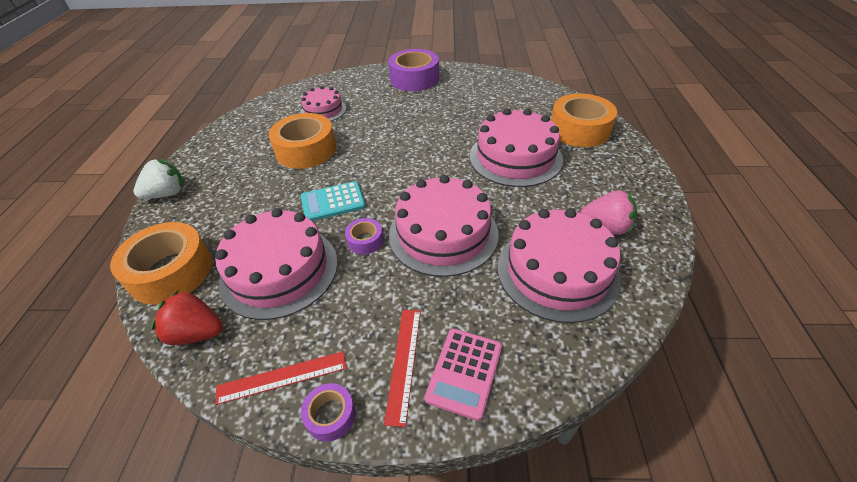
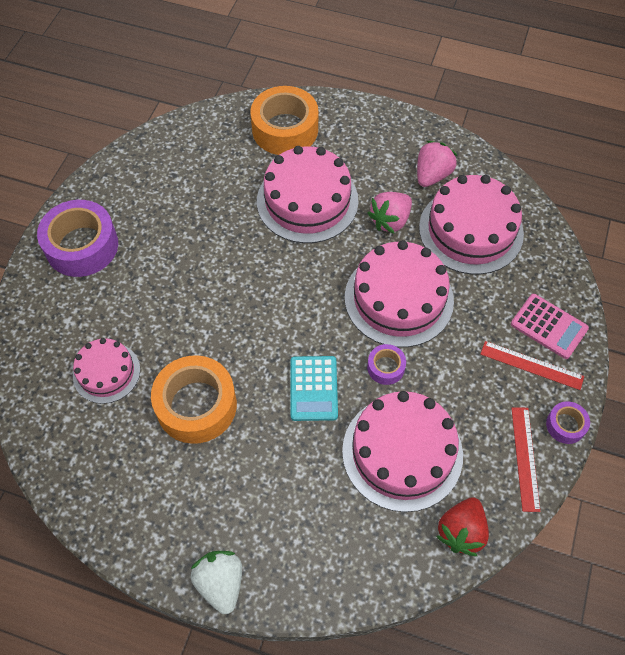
camera: 75 degrees left, 15 degrees up
(171, 272) = (370, 564): orange tape -> none
(528, 209) = (390, 221): none -> pink strawberry

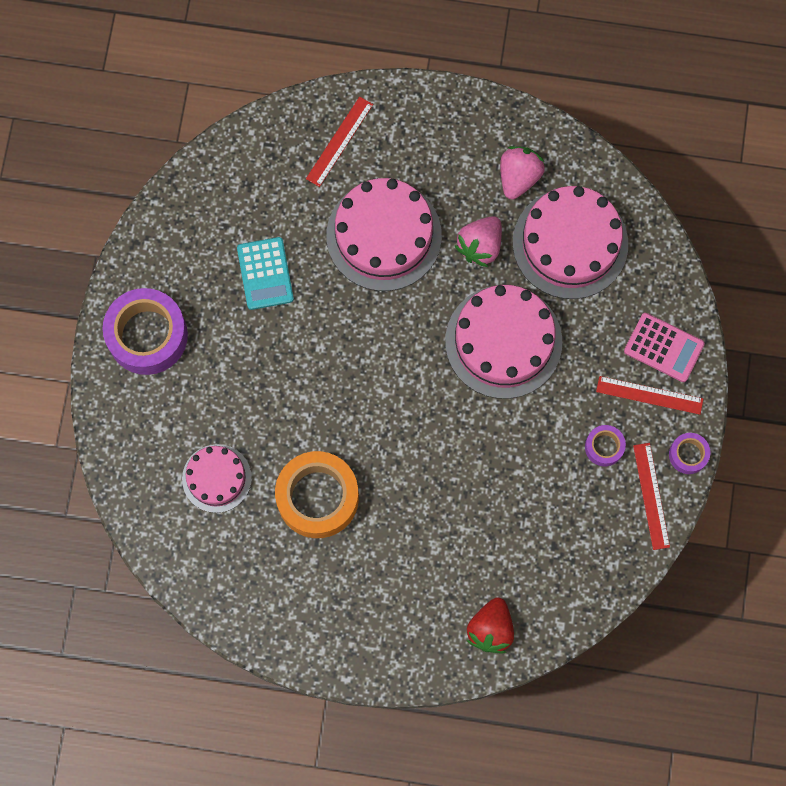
camera: 10 degrees left, 15 degrees up
(220, 583) = (382, 666): white strawberry -> none
(285, 129) = (339, 141): orange tape -> red ruler
(313, 388) = (432, 459): turquoise calculator -> turquoise calculator (265, 274)
(386, 367) = (501, 423): purple tape -> purple tape (604, 447)
(402, 452) = (531, 511): pink cake -> none
(461, 531) = (597, 579): red strawberry -> red strawberry (490, 629)

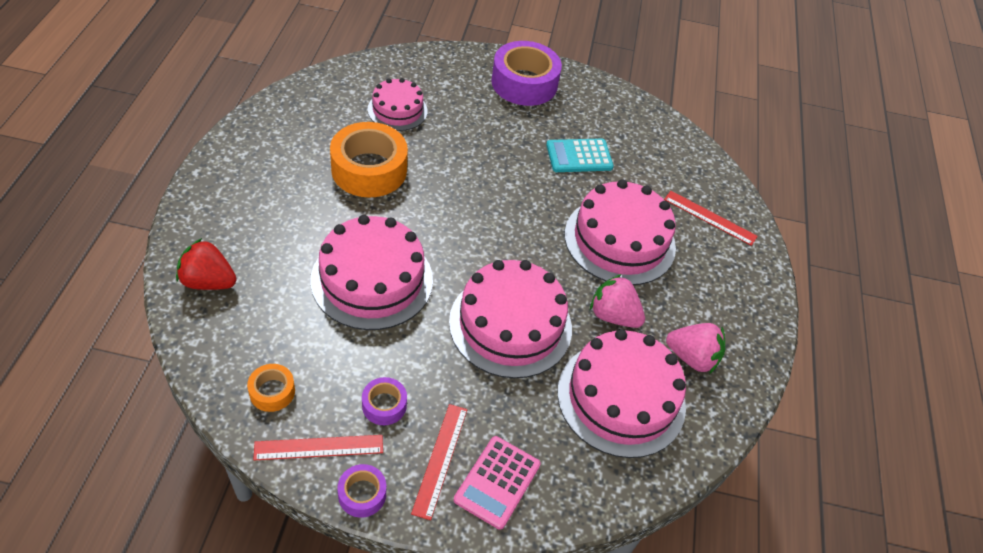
camera: 85 degrees right, 25 degrees down
(467, 475) = (372, 280): none -> pink cake
(603, 545) = (272, 392): none -> orange tape

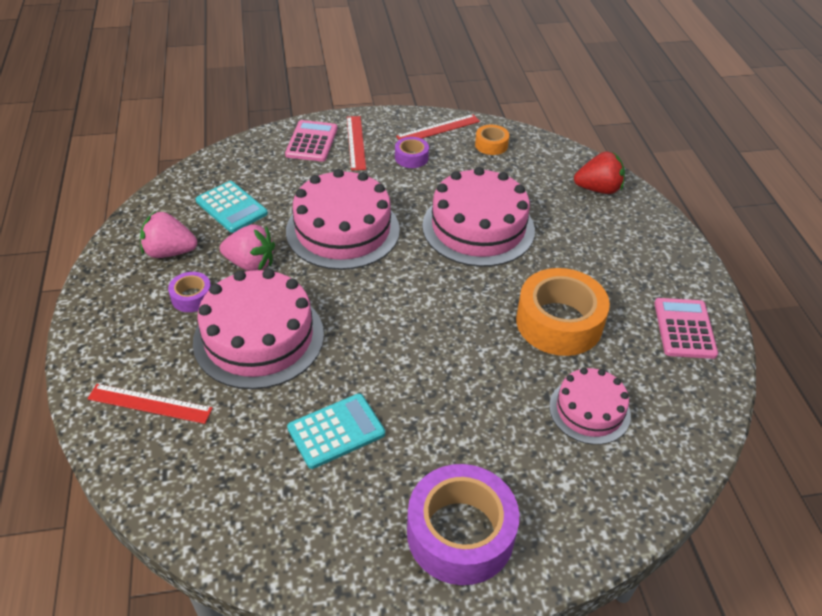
camera: 165 degrees right, 5 degrees down
(274, 132) = (684, 328): none -> pink calculator
(362, 494) = (396, 117): purple tape -> purple tape (192, 297)
(621, 398) = (231, 207): pink cake -> turquoise calculator

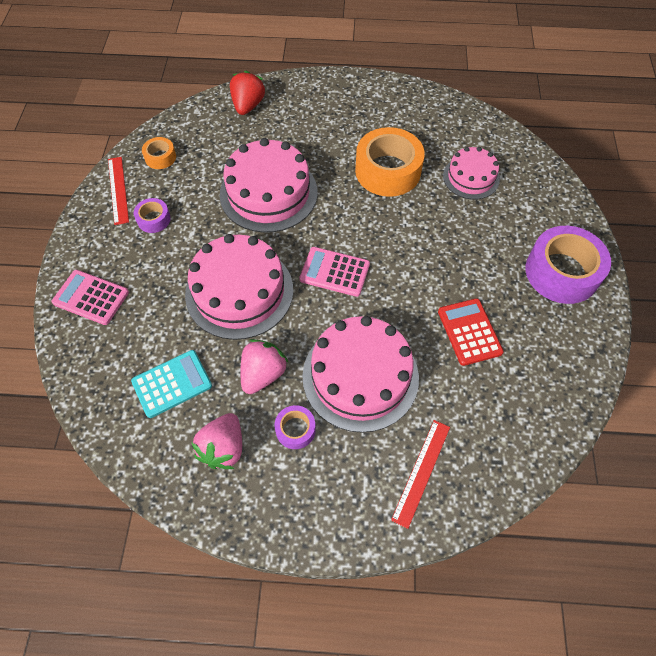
camera: 75 degrees left, 15 degrees up
(336, 431) = (469, 332): turquoise calculator -> red calculator
(356, 142) = (109, 259): red ruler -> none
(684, 328) = (408, 106): pink calculator -> pink calculator (334, 272)

